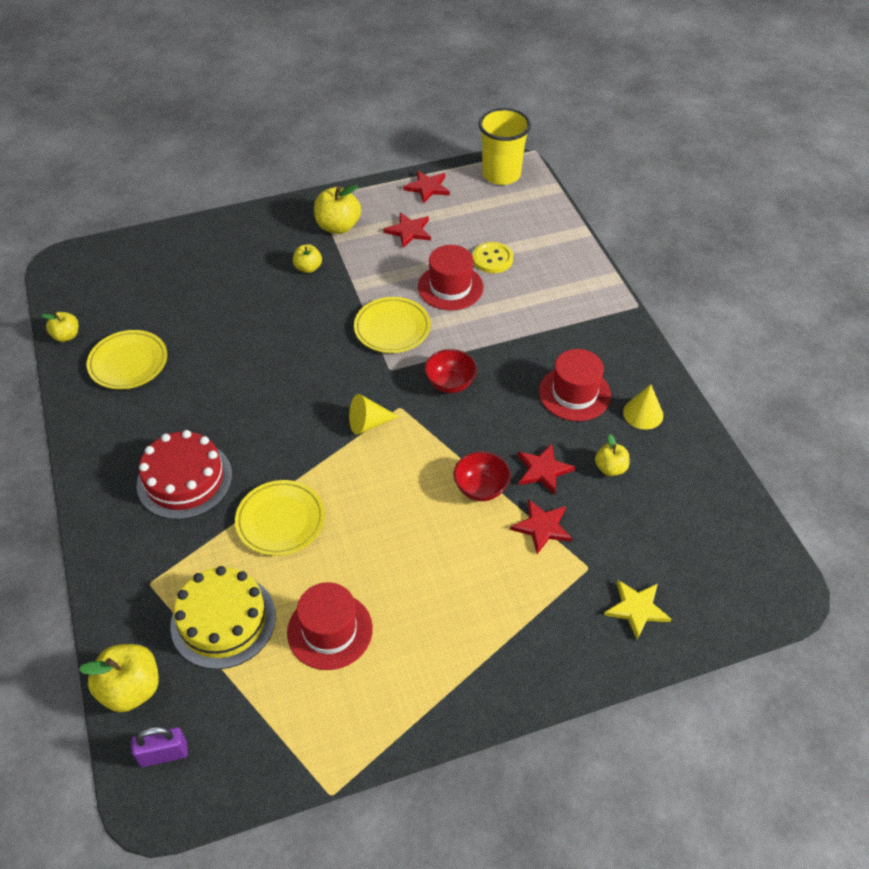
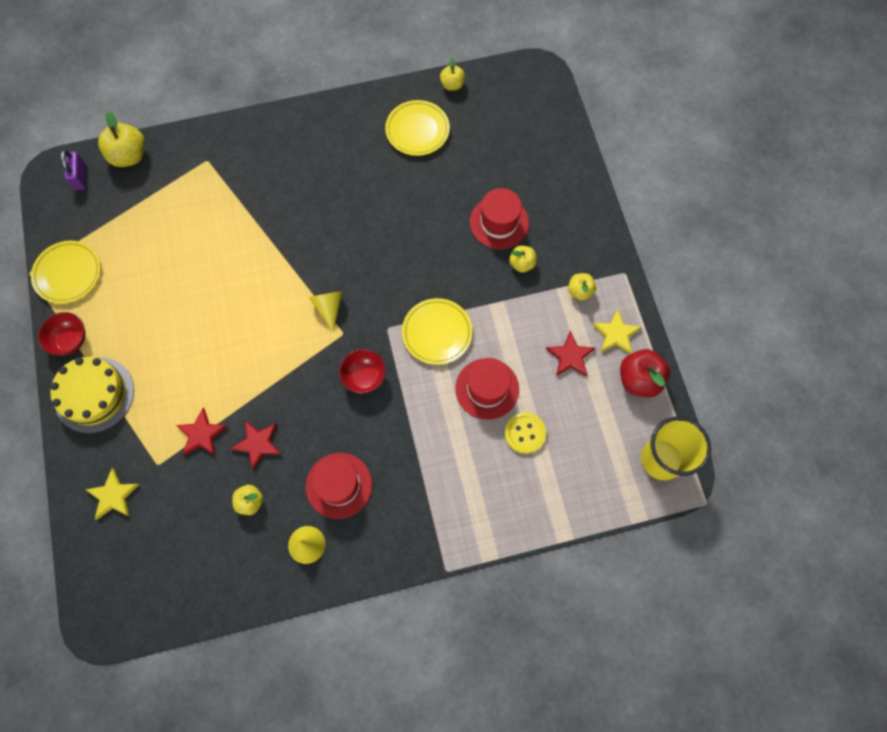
camera: 95 degrees right, 20 degrees up
(184, 480) = (293, 177): red cake -> none
(223, 620) = (167, 207): yellow cake -> yellow cake (94, 394)
(280, 520) = (244, 242): yellow plate -> yellow plate (68, 274)
(330, 630) = (144, 274): red hat -> red hat (499, 222)
(338, 226) = (580, 291): yellow apple -> yellow apple, size x0.60
(382, 202) = (616, 334): none -> yellow star
(427, 188) = (639, 379): red star -> red apple
(481, 488) = (248, 390): red bowl -> red bowl (70, 340)

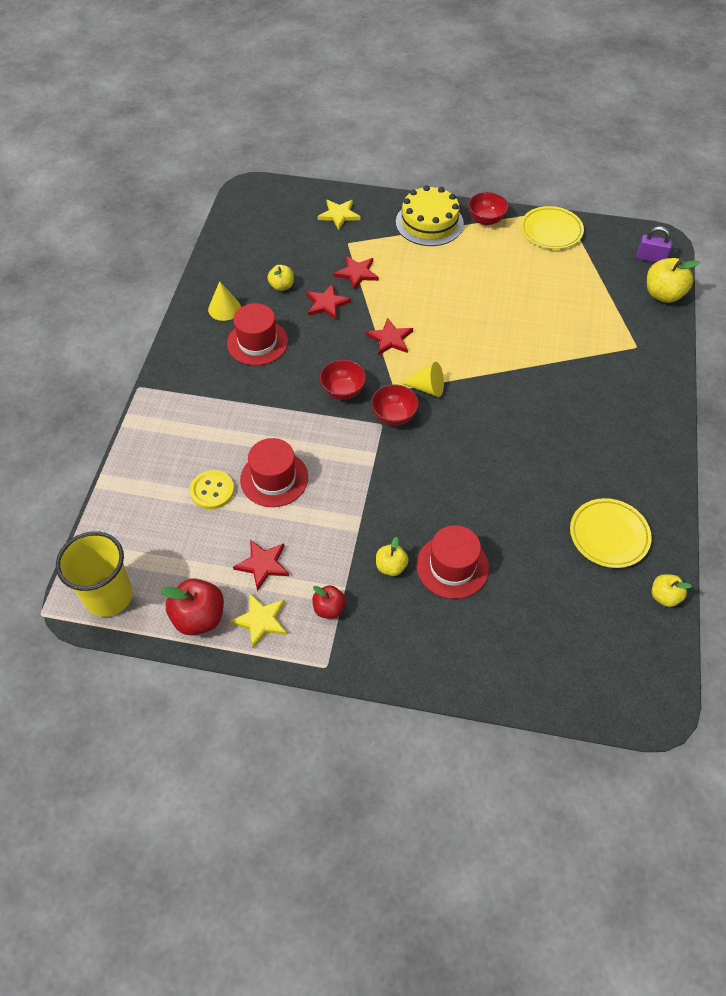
camera: 115 degrees right, 15 degrees down
(281, 363) = (390, 339): none -> red star
(373, 322) = (394, 416): none -> red bowl
(437, 333) = (354, 461): yellow plate -> none
(580, 291) = (329, 608): yellow apple -> red apple

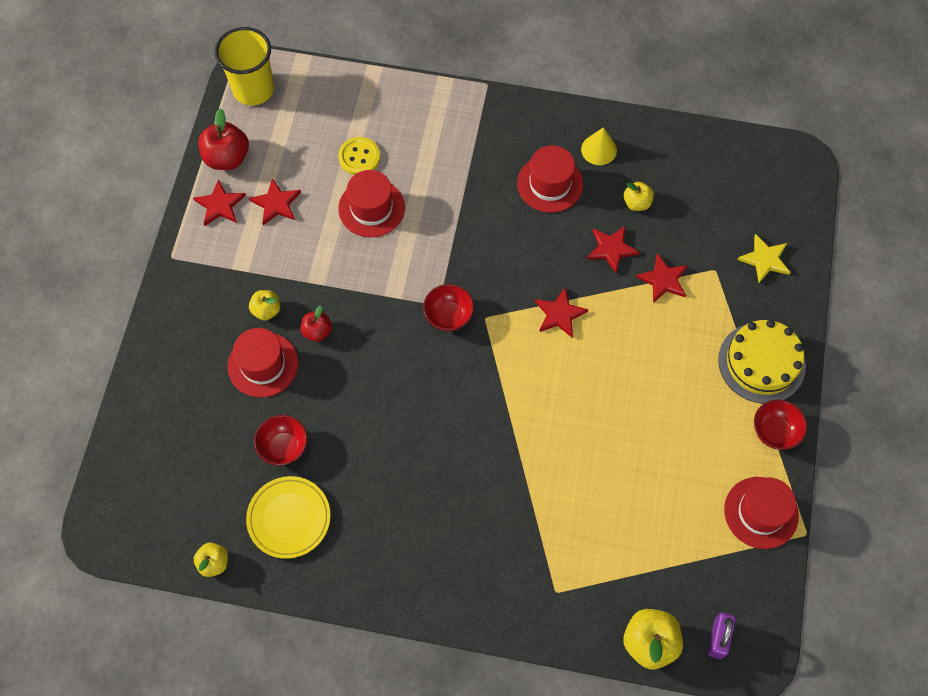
camera: 90 degrees right, 10 degrees up
(261, 620) = (220, 205): yellow star -> red star
(329, 608) = (227, 258): red apple -> red apple (317, 331)
(343, 391) = (483, 267): red bowl -> red bowl (284, 447)
(427, 388) = (488, 350): yellow cone -> none
(551, 231) = (761, 512): yellow plate -> red hat

